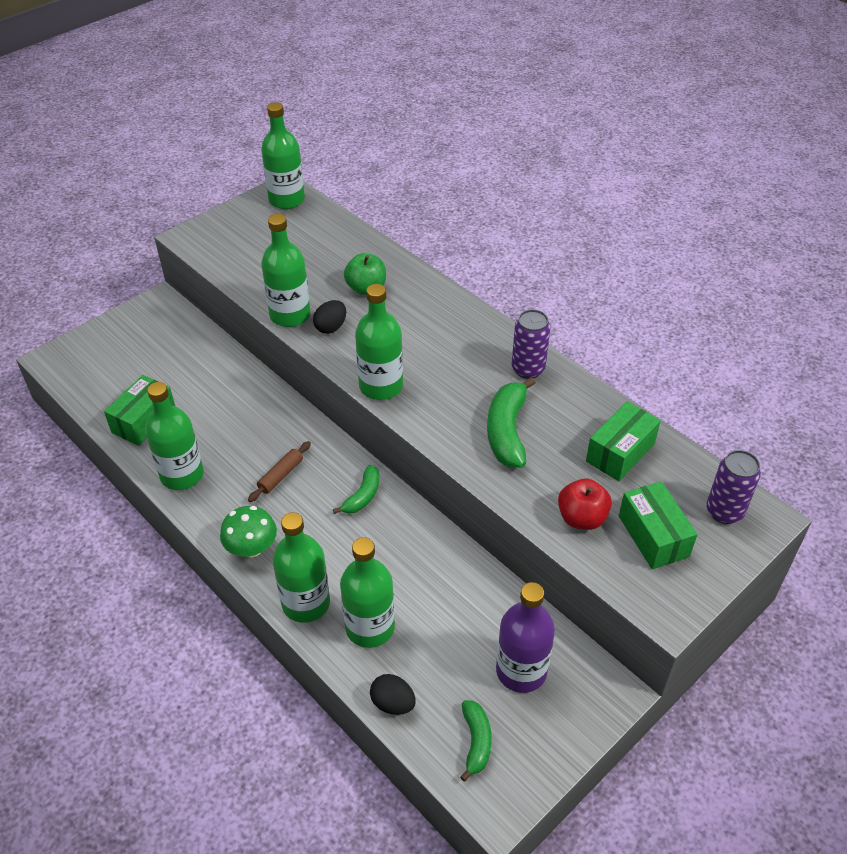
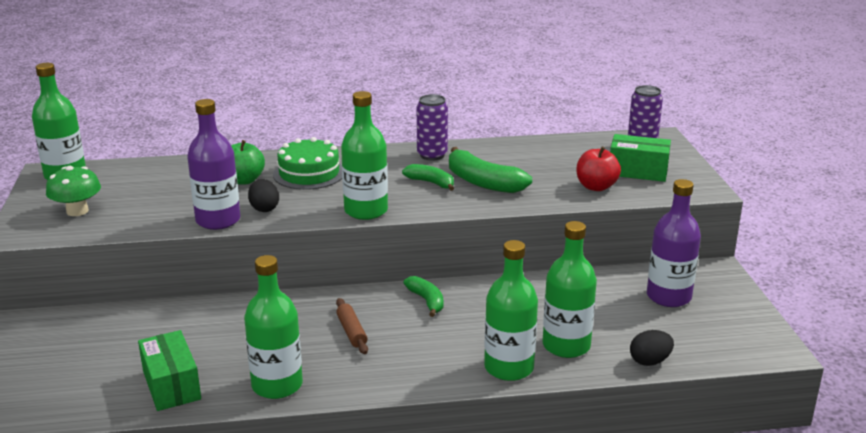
camera: 55 degrees left, 20 degrees down
(251, 548) = (416, 375): green mushroom -> green mushroom (77, 211)
(290, 315) = (218, 220): green bottle -> purple bottle
(414, 316) = (309, 173): none -> green cake
(476, 741) = (715, 337): green banana -> green banana (431, 183)
(620, 452) = (553, 155): green box -> none

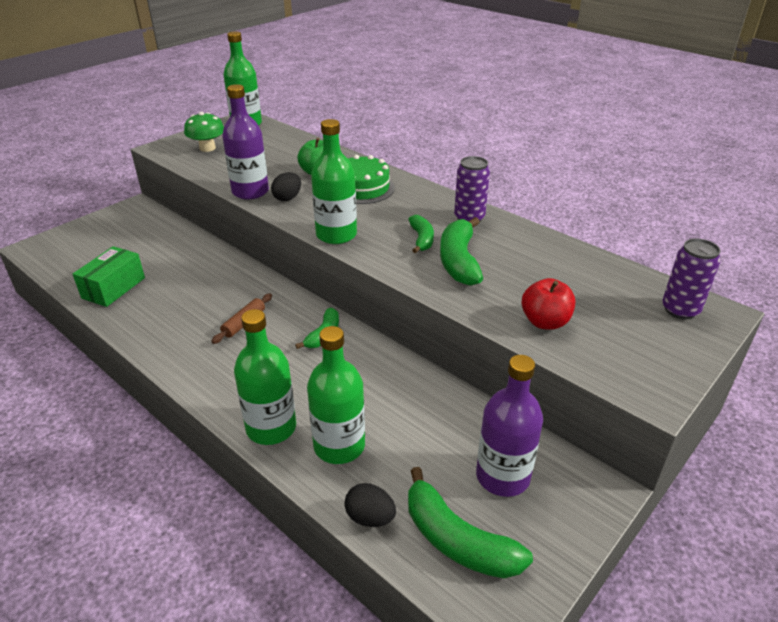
camera: 50 degrees right, 10 degrees up
(277, 385) = (147, 327): green bottle -> none
(638, 171) = (618, 332): green box -> none
(703, 337) = (457, 540): none -> green banana

